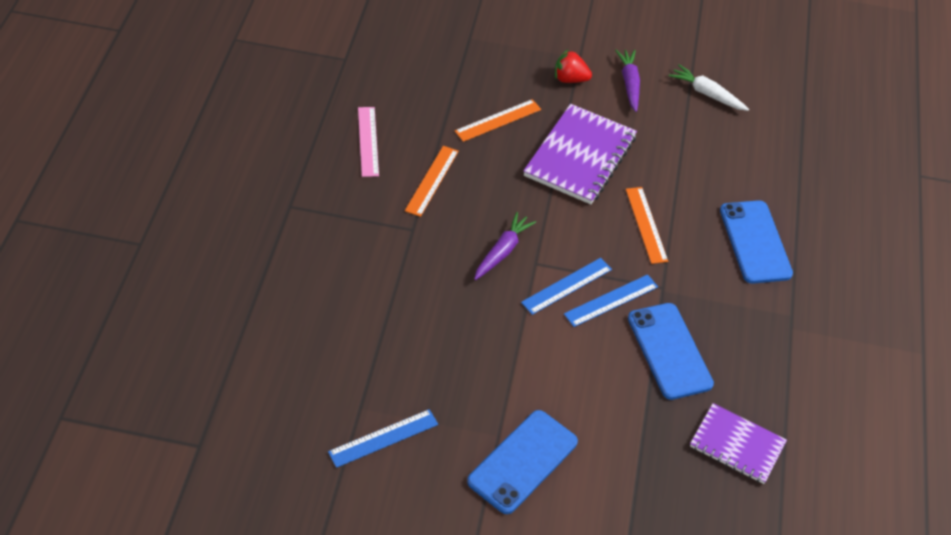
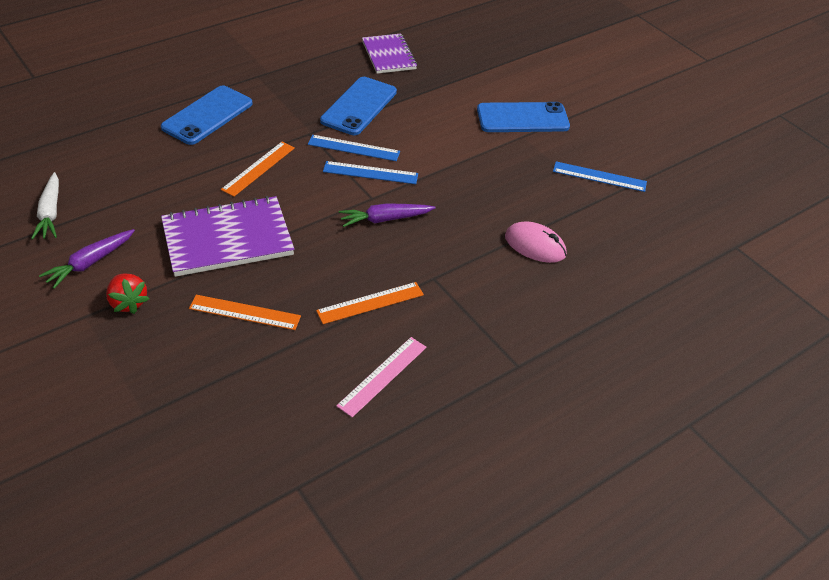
camera: 135 degrees left, 5 degrees down
(368, 313) = (535, 245): none -> pink mouse

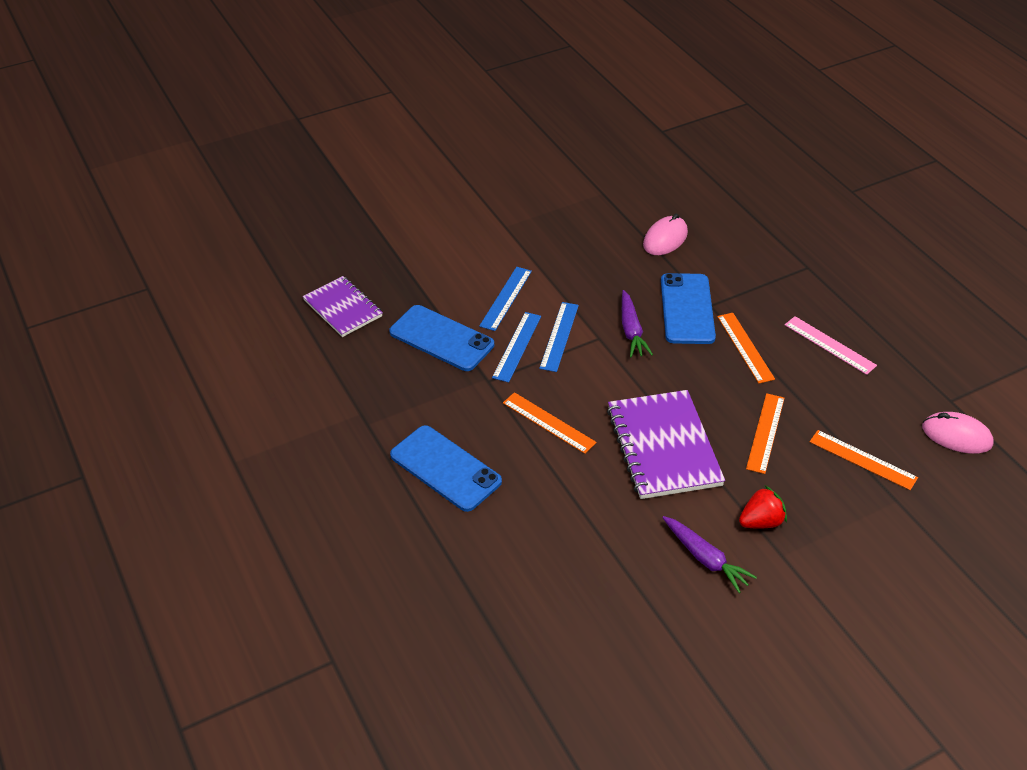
camera: 80 degrees left, 0 degrees up
(50, 213) = (624, 604): white carrot -> none
(204, 390) = (862, 460): none -> orange ruler
(238, 484) = (956, 436): none -> pink mouse
(389, 55) = (343, 308): purple notebook -> purple notebook turned 60 degrees clockwise
(522, 118) = (476, 222): blue phone -> blue phone (687, 309)
(599, 177) = (570, 187): blue ruler -> blue ruler (506, 298)

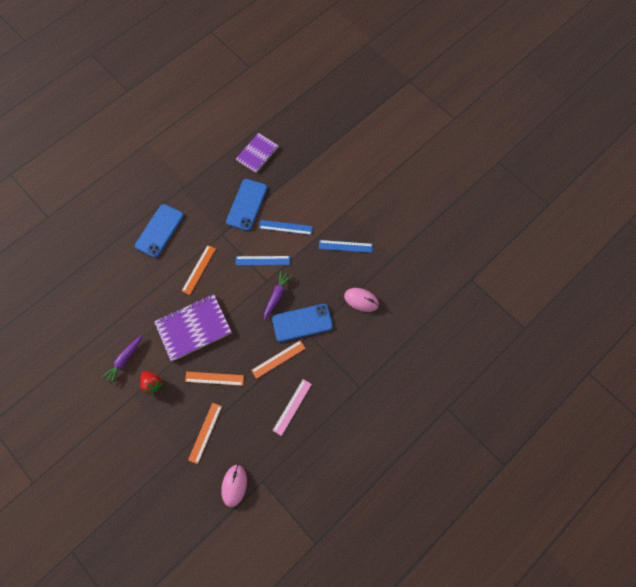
camera: 75 degrees right, 25 degrees up
(517, 346) = (250, 242): blue ruler -> blue ruler (345, 246)
(631, 330) = (276, 296): purple carrot -> purple carrot turned 135 degrees clockwise

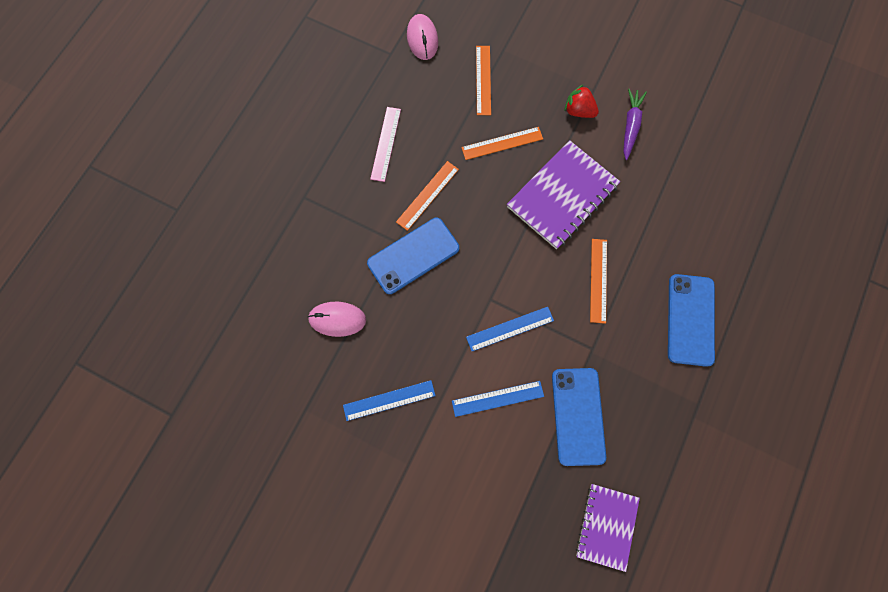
camera: 160 degrees right, 5 degrees up
(276, 296) = (465, 281): purple carrot -> none

